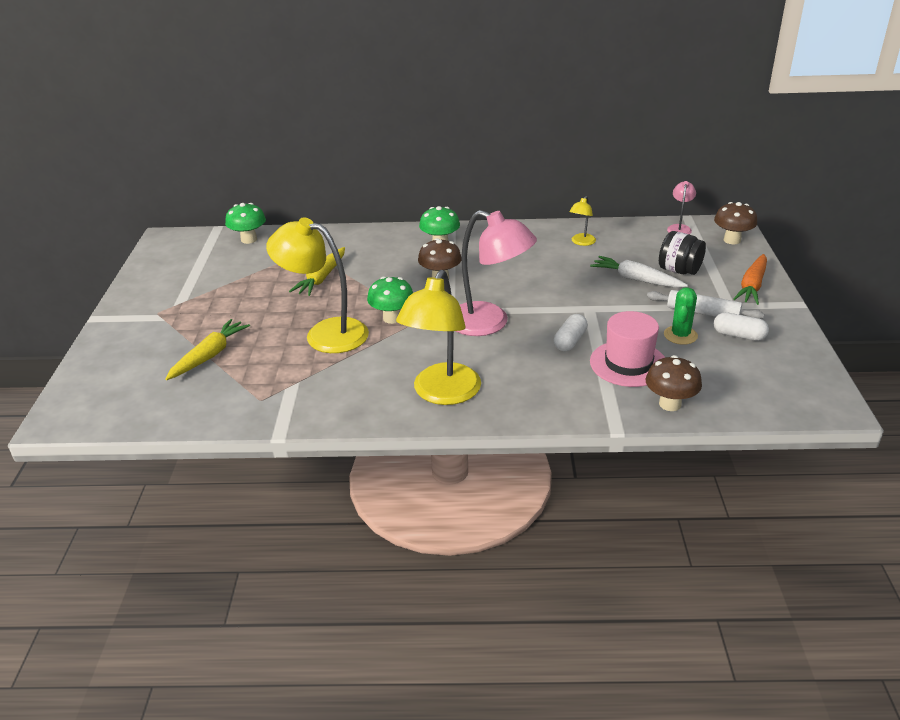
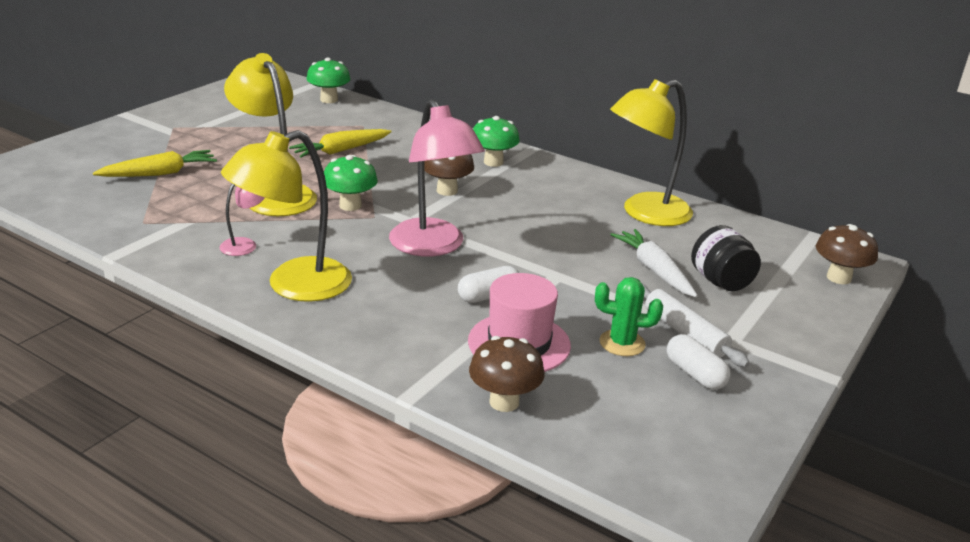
camera: 30 degrees right, 5 degrees down
(581, 242) = (645, 213): yellow lamp -> yellow lamp, size x2.16
(679, 228) = (787, 242): pink lamp -> pink lamp (245, 245)
(680, 335) = (622, 343): green cactus -> green cactus turned 45 degrees clockwise
(752, 286) = (792, 333): orange carrot -> none

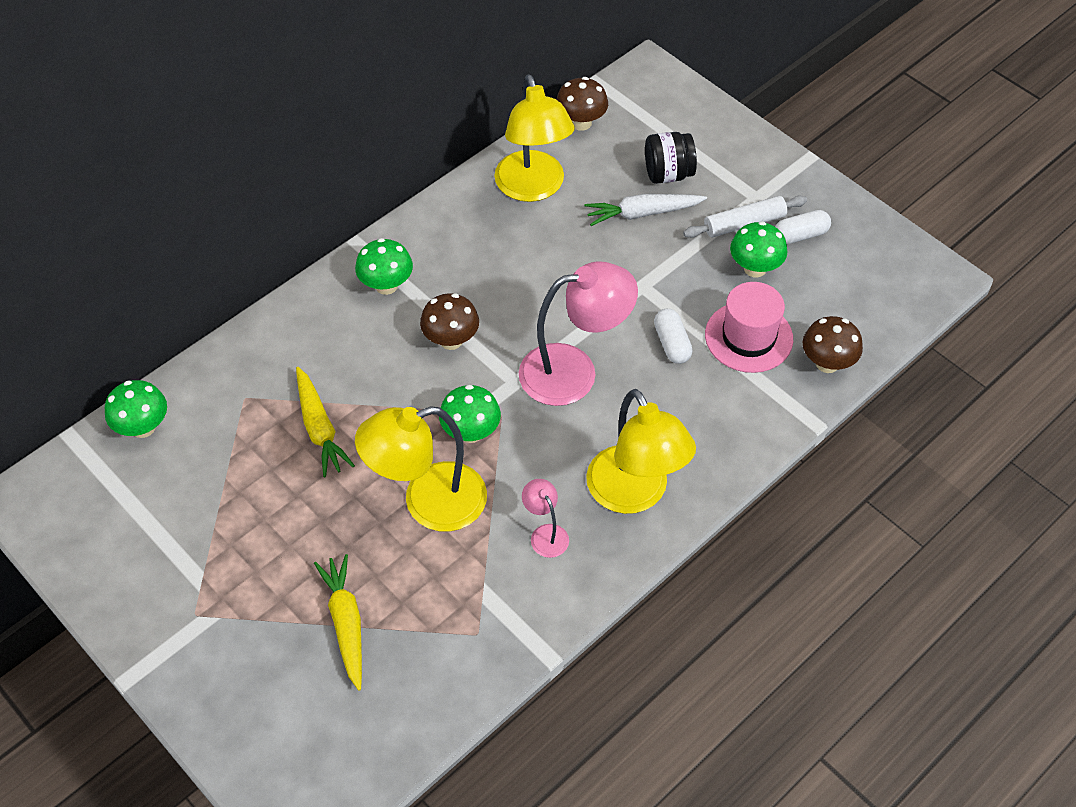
camera: 75 degrees left, 25 degrees up
(622, 343) = (755, 268): green cactus -> green mushroom
(838, 278) = (671, 94): brown mushroom -> brown mushroom (581, 123)

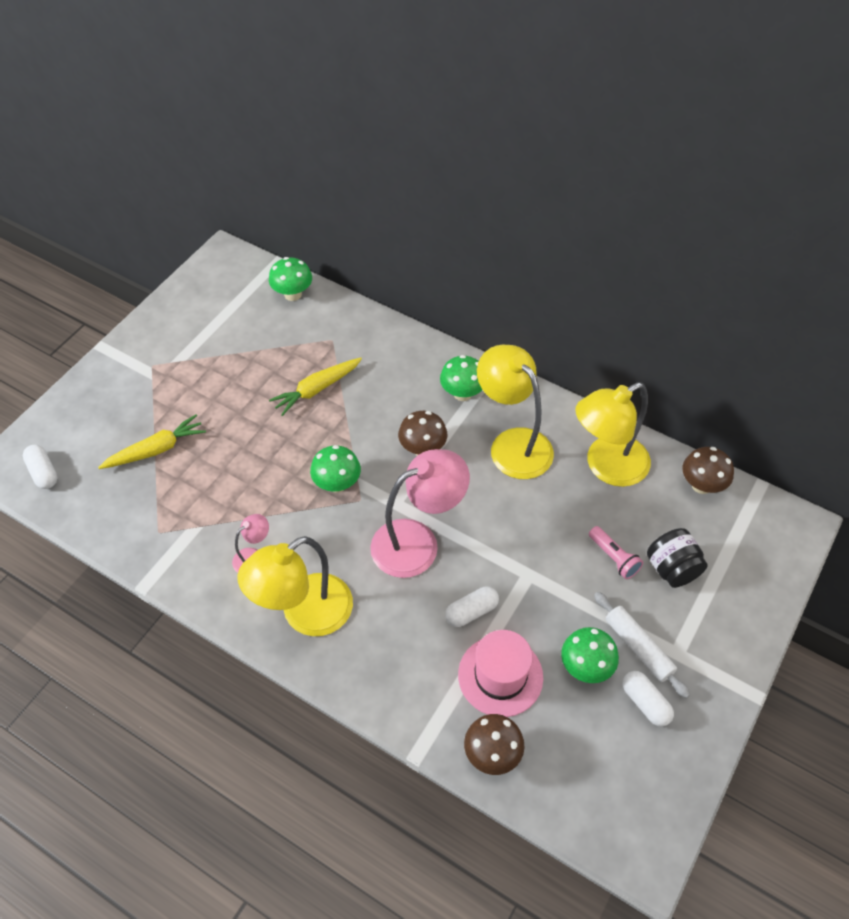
camera: 75 degrees right, 0 degrees up
(332, 770) = (43, 472): none -> white capsule
(428, 503) = (266, 472): yellow lamp -> yellow lamp (513, 444)
(574, 371) = (417, 542): pink lamp -> pink lamp turned 90 degrees counterclockwise
(643, 213) = (614, 557): white carrot -> pink flashlight

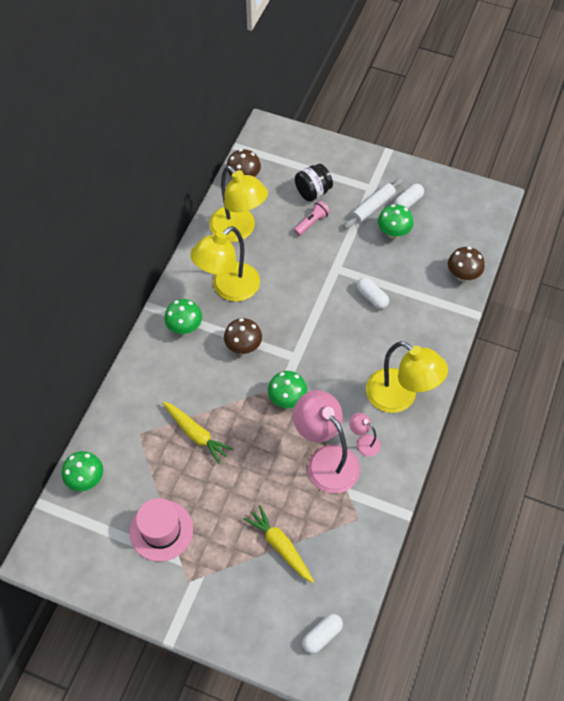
camera: 100 degrees left, 5 degrees up
(417, 542) = (326, 337): pink lamp -> pink lamp (326, 460)
(500, 676) = (412, 276): pink hat -> pink hat (161, 530)

